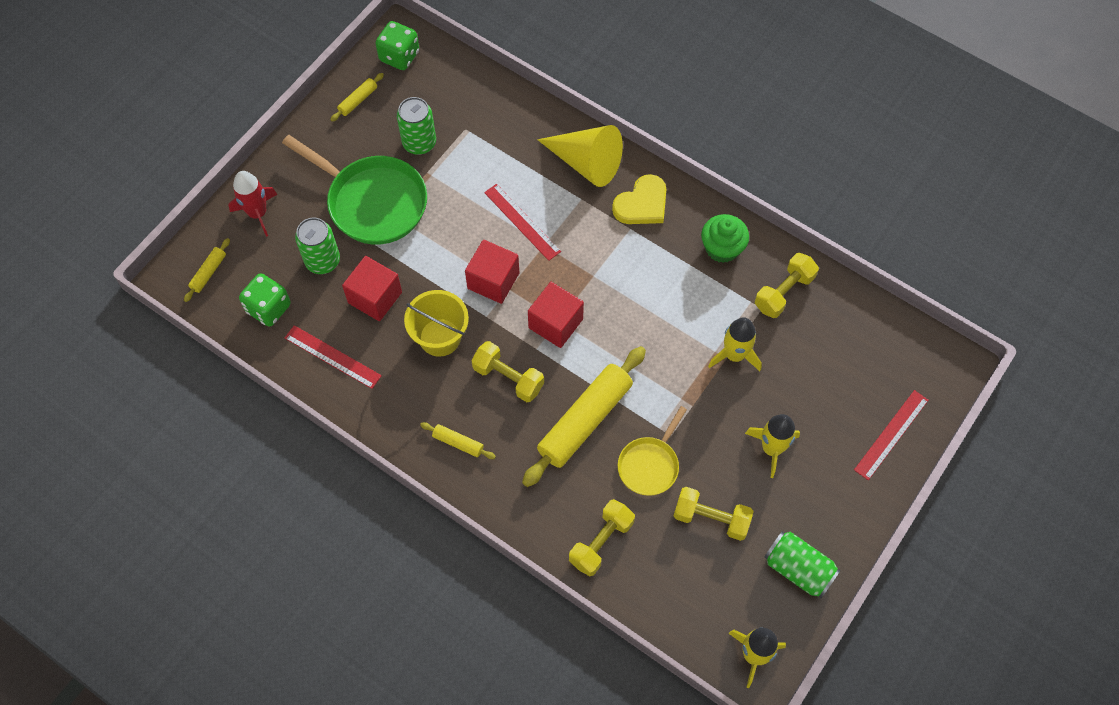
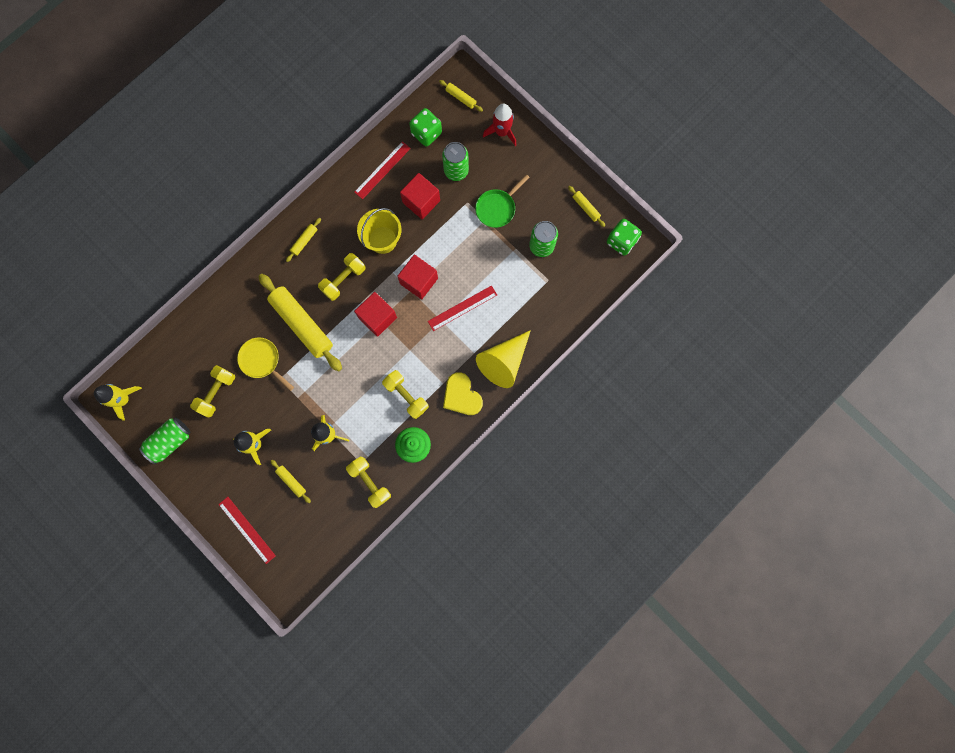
camera: 100 degrees right, 15 degrees up
(372, 202) = (497, 208): green pan -> green pan, size x0.56
(601, 542) = (217, 319): yellow dumbbell -> yellow dumbbell (406, 396)
(809, 390) = (291, 481): none -> yellow rolling pin

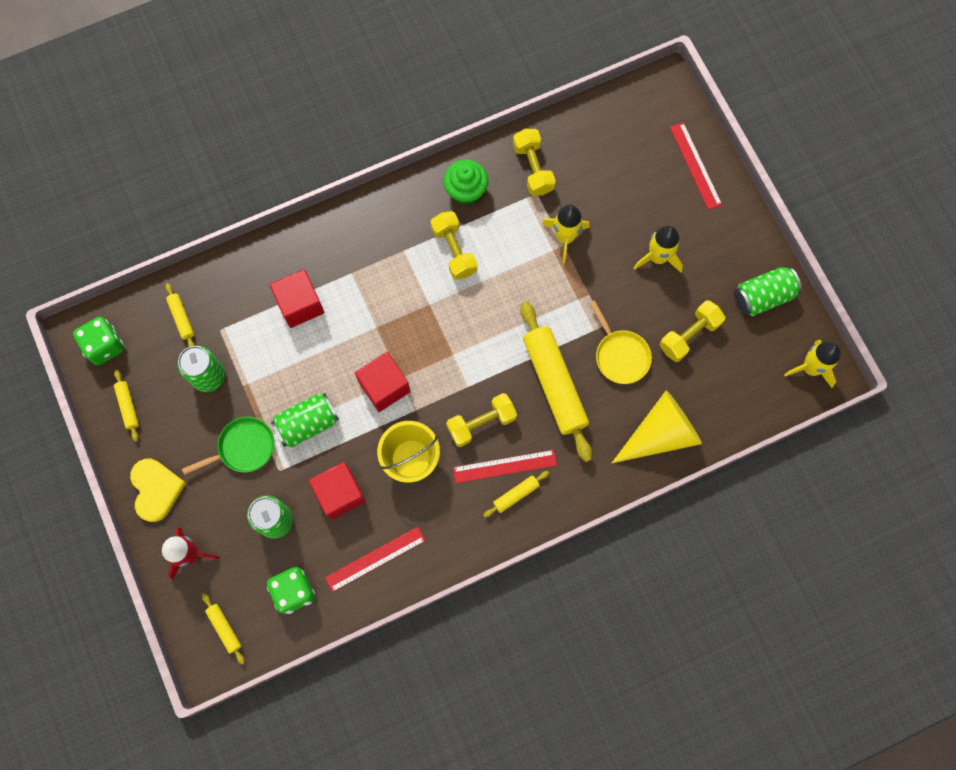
camera: 160 degrees left, 5 degrees down
(291, 481) = (626, 201): yellow rolling pin -> yellow rolling pin (182, 318)
(377, 317) = (454, 358): red cube -> red cube (300, 305)
(461, 238) = (307, 424): none -> green can
(461, 396) = (386, 228): yellow heart -> yellow heart (156, 489)
(462, 308) = (343, 333): red ruler -> red ruler (504, 466)
(503, 362) = (319, 249): yellow cone -> yellow cone (660, 433)

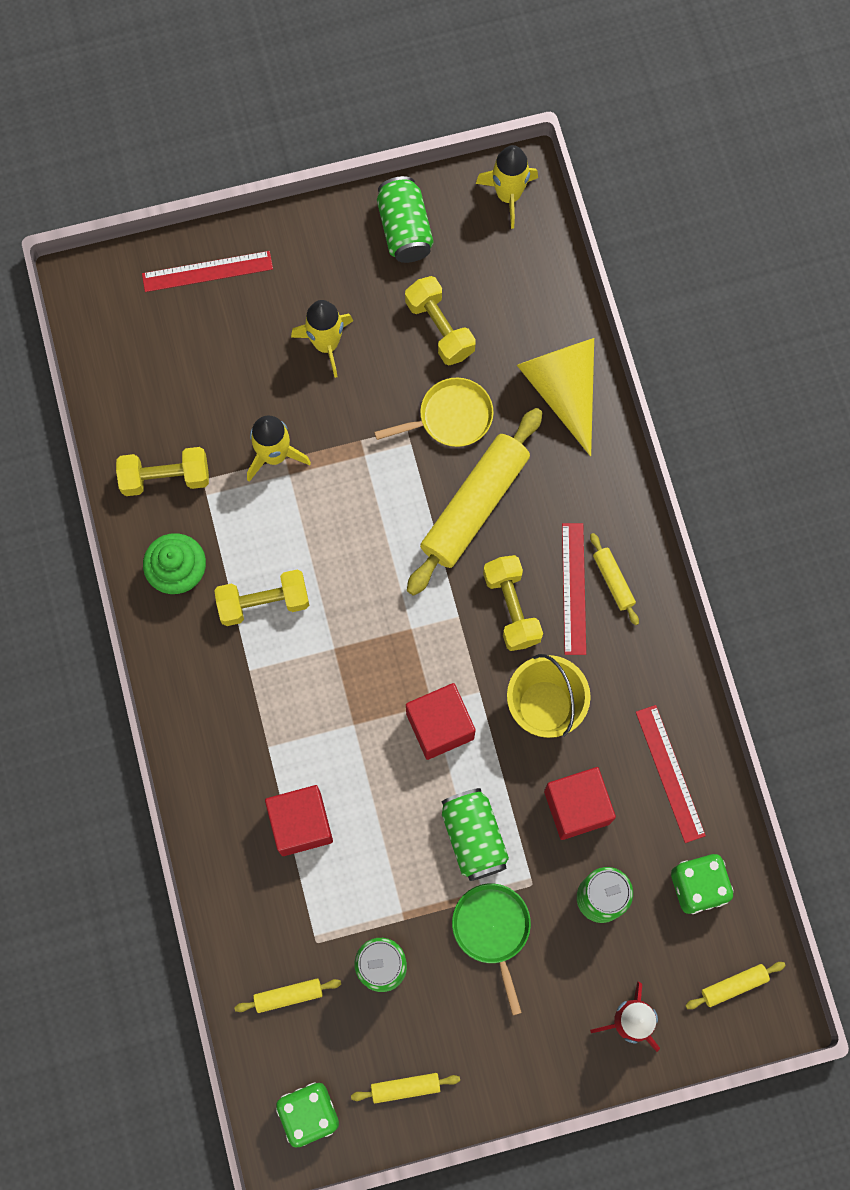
camera: 80 degrees left, 0 degrees up
(156, 489) = (531, 1059): yellow heart -> none
(555, 384) = (474, 506): yellow rolling pin -> yellow rolling pin turned 45 degrees counterclockwise

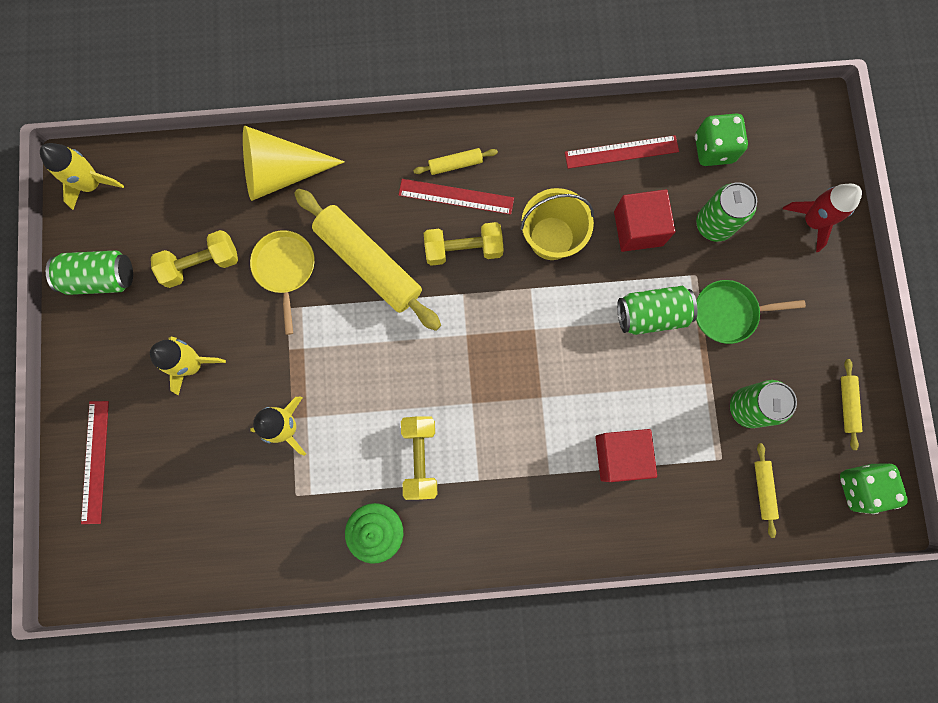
camera: 80 degrees left, 5 degrees up
(165, 478) = (286, 530): yellow dumbbell -> none
(440, 726) = (554, 325): red cube -> none
(734, 985) = (793, 138): yellow rolling pin -> none

